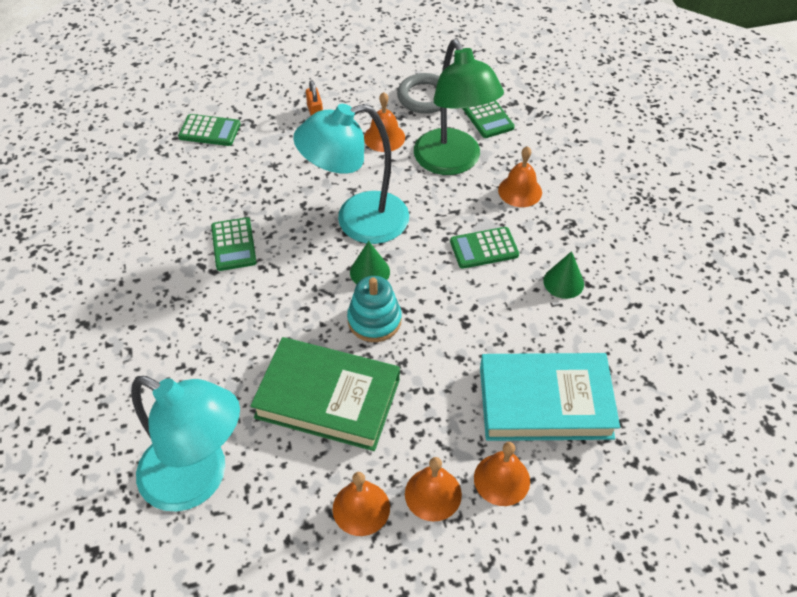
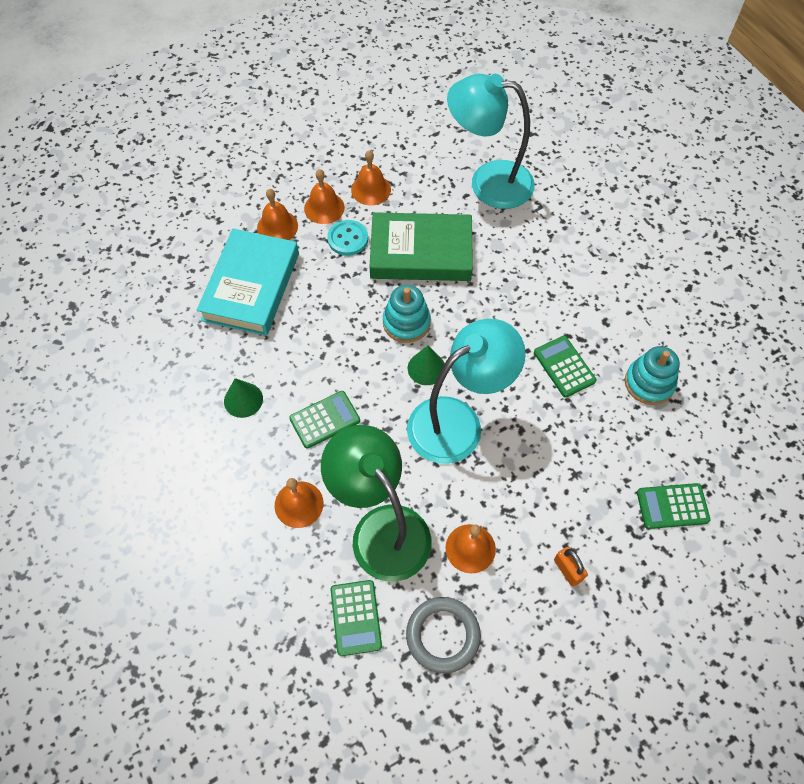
camera: 165 degrees right, 10 degrees up
(164, 215) = (649, 383): none -> turquoise stacking toy
(413, 438) = (348, 239): none -> turquoise button
(487, 117) = (356, 617): green calculator -> green calculator turned 150 degrees counterclockwise
(545, 402) = (251, 286): turquoise book -> turquoise book turned 60 degrees counterclockwise

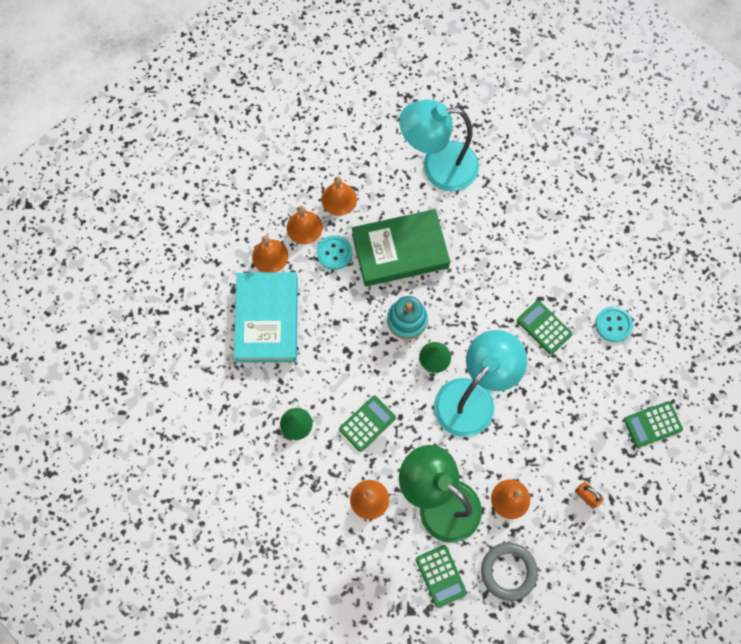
camera: 15 degrees left, 10 degrees up
(649, 383) = (613, 324): turquoise stacking toy -> turquoise button

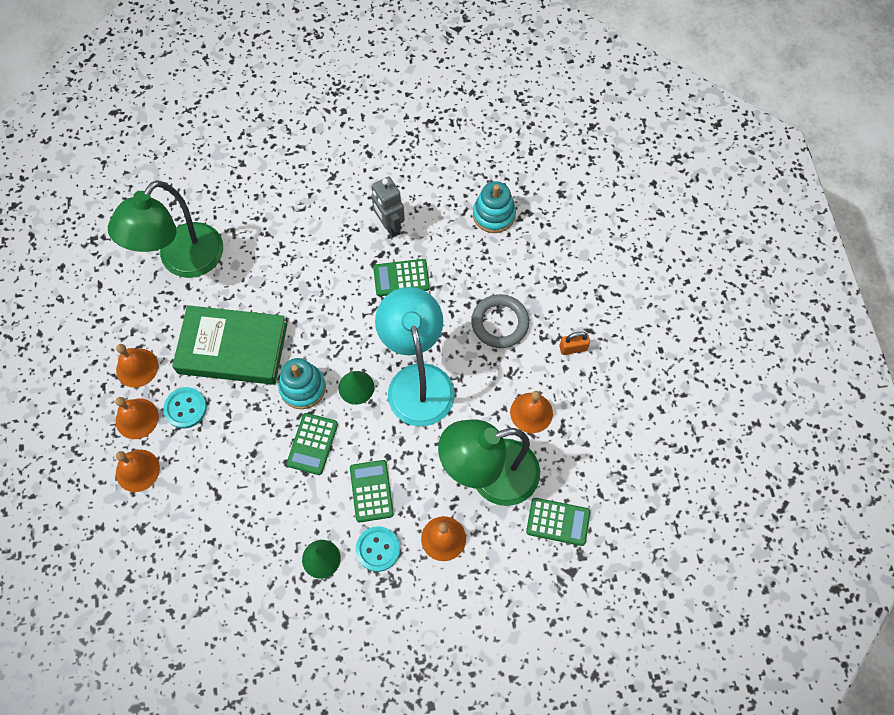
camera: 55 degrees left, 5 degrees down
(267, 319) = (198, 517): turquoise book -> none
(400, 250) = (233, 348): green book -> green book turned 75 degrees clockwise
(438, 167) = (183, 261): turquoise lamp -> green lamp
(508, 571) = (593, 459): grey ring -> grey ring (500, 323)
(579, 288) = (389, 226): none -> grey robot
(613, 324) = (442, 222): turquoise button -> turquoise button (378, 549)
(651, 359) = (494, 215): none -> turquoise stacking toy
(652, 424) = (549, 253): green calculator -> green calculator (312, 444)

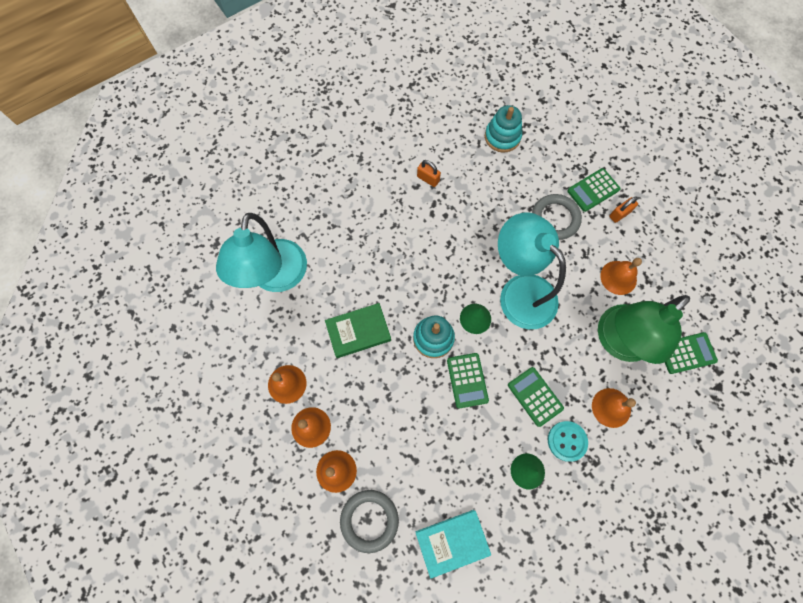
camera: 25 degrees left, 5 degrees up
(142, 530) = (369, 520): none -> grey ring
(183, 261) = (276, 278): green lamp -> turquoise lamp
(185, 408) = (347, 399): turquoise button -> none
(208, 589) = (452, 542): none -> turquoise book
(233, 348) = (358, 331): green book -> green book, size x0.64
(389, 226) = (428, 179): grey robot -> orange padlock
(401, 278) = (460, 216): green calculator -> green calculator (593, 190)

